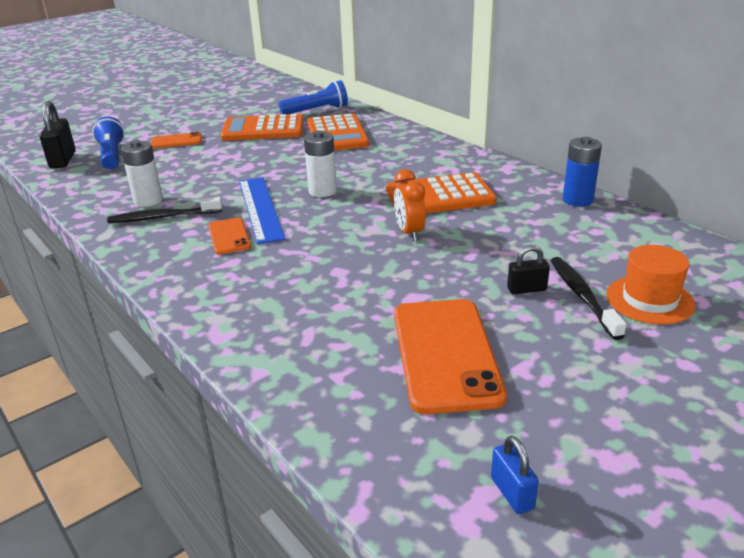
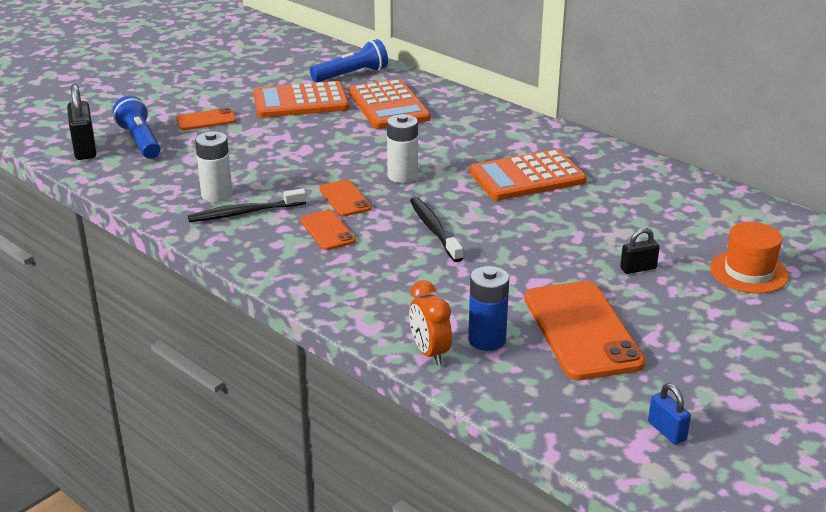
camera: 10 degrees left, 0 degrees up
(260, 209) = (345, 199): blue ruler -> orange phone
(409, 232) = (510, 218): orange clock -> orange clock (429, 353)
(577, 200) = (665, 176): blue battery -> blue battery (487, 340)
(582, 296) = (689, 272): black toothbrush -> black toothbrush (434, 230)

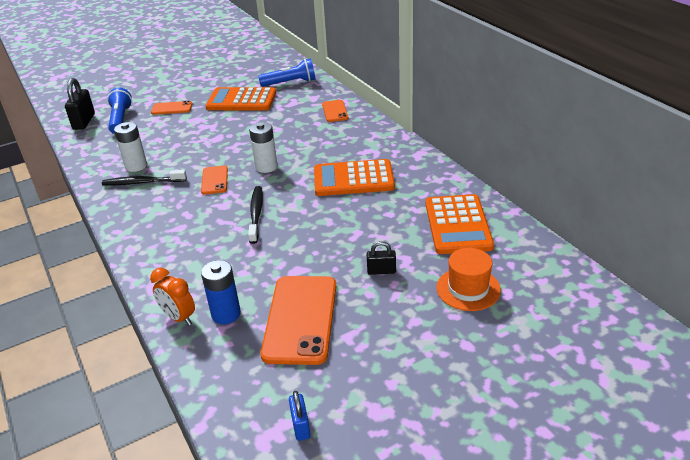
camera: 20 degrees right, 5 degrees up
(327, 231) = (184, 204): orange phone -> orange phone (335, 111)
(388, 106) = (297, 109): orange calculator -> orange calculator (457, 225)
(429, 353) = (178, 317): orange clock -> orange clock turned 45 degrees counterclockwise

